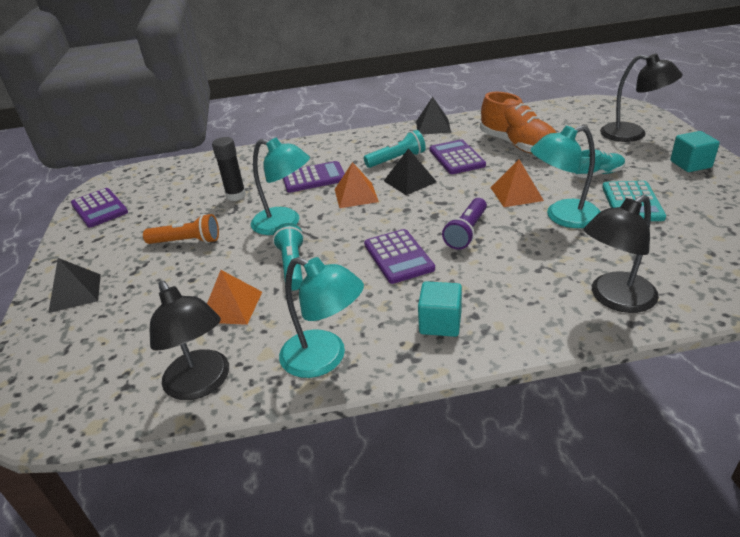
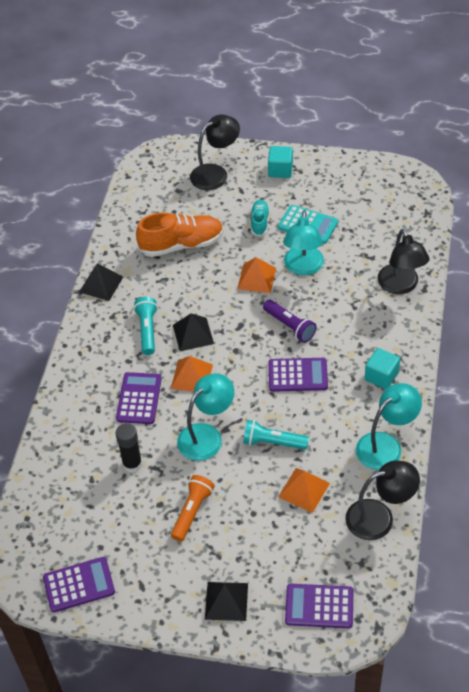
camera: 70 degrees left, 15 degrees up
(456, 158) = (174, 290): purple calculator -> purple calculator (319, 606)

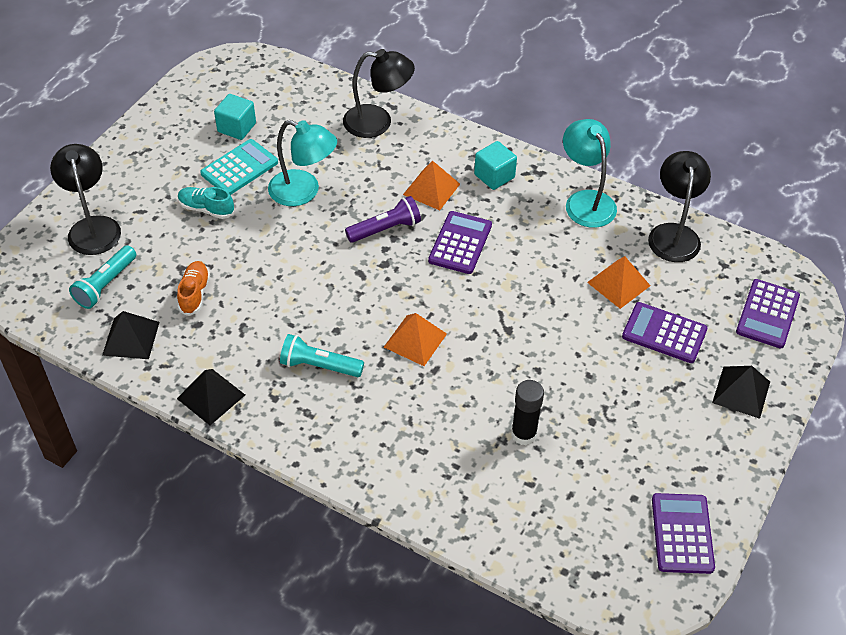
camera: 75 degrees left, 0 degrees up
(139, 398) = (425, 402): purple calculator -> purple calculator (664, 333)
(181, 244) = (194, 293): orange shoe -> orange shoe, size x0.54
(192, 512) = (613, 392): orange flashlight -> none
(193, 334) = (349, 321): black pyramid -> black pyramid (131, 338)
(207, 436) = (511, 349): turquoise lamp -> none
(256, 278) = (295, 237): orange pyramid -> orange pyramid (431, 189)
(273, 442) = (544, 292): turquoise flashlight -> turquoise flashlight (105, 285)
(280, 170) = (133, 166): turquoise cube -> turquoise cube (236, 127)

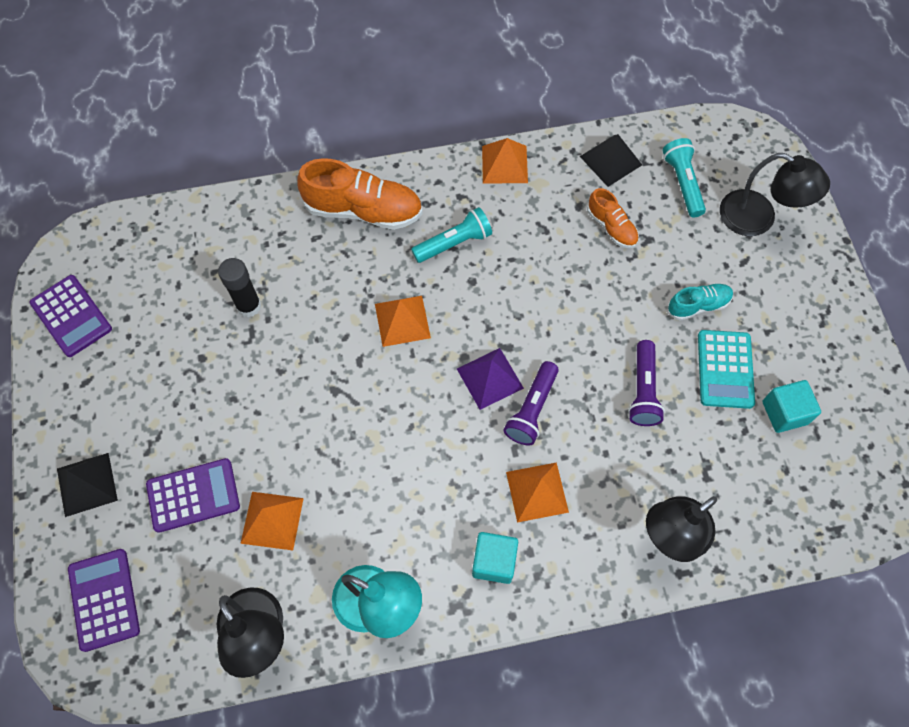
camera: 140 degrees right, 15 degrees up
(211, 396) = (504, 164): black pyramid -> orange pyramid
(303, 192) = (643, 390): turquoise lamp -> purple flashlight
(361, 444) = (363, 210): none -> orange shoe
(393, 263) = (490, 378): none -> purple pyramid
(460, 243) = (453, 449): purple calculator -> none

